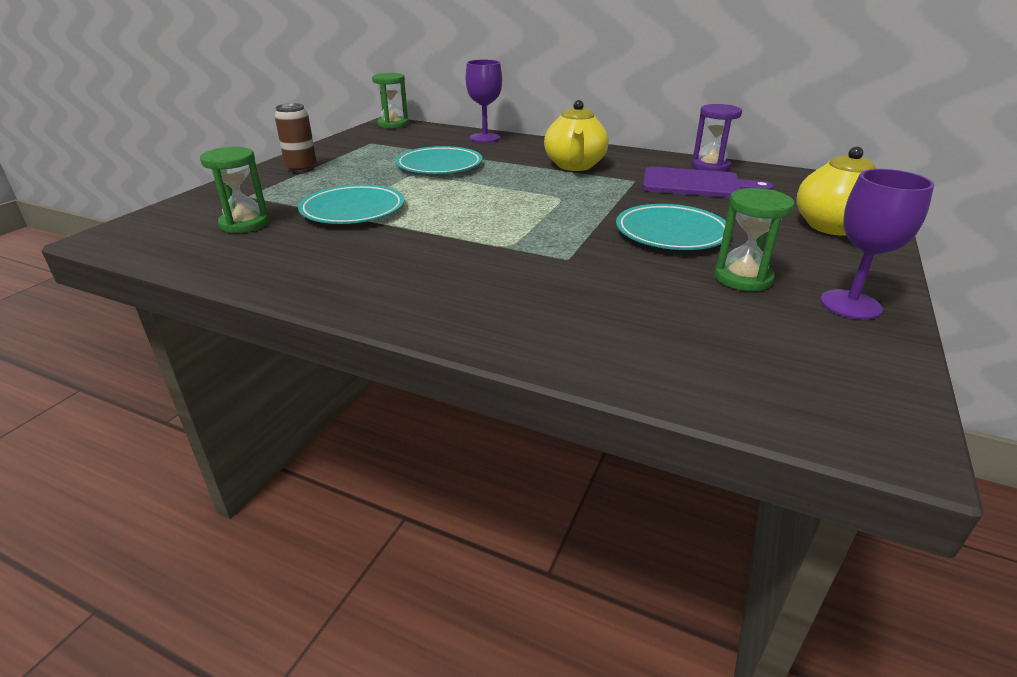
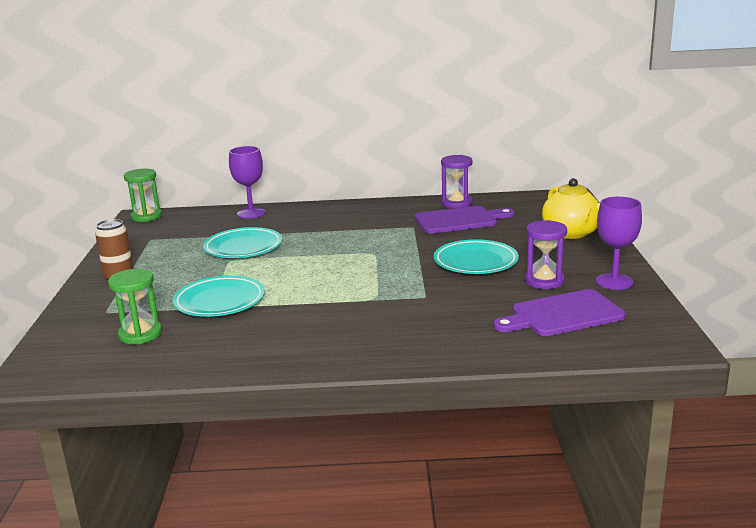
camera: 25 degrees left, 10 degrees down
(575, 166) = (355, 224): yellow teapot -> none
(729, 331) = (562, 315): none -> purple cutting board
(742, 278) = (544, 281): green hourglass -> purple hourglass

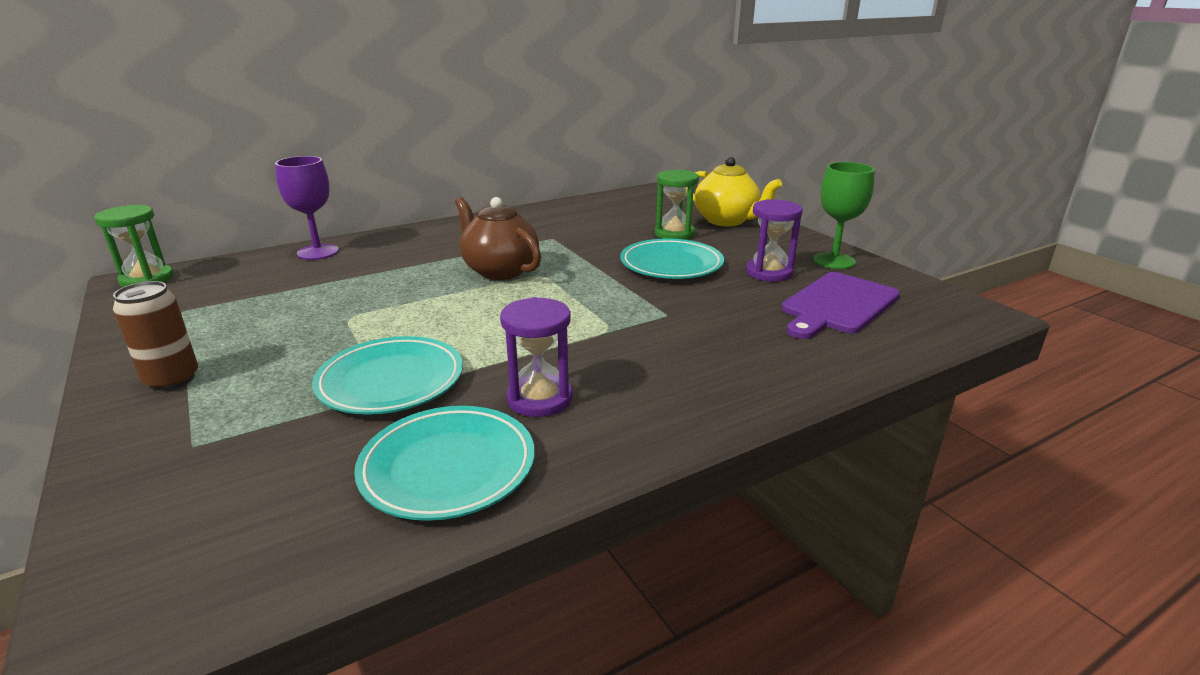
camera: 30 degrees left, 5 degrees up
(140, 334) = (299, 470): green hourglass -> green hourglass (674, 234)
(243, 247) = (351, 297): turquoise plate -> turquoise plate (448, 467)
(349, 245) = (499, 271): none -> brown teapot
(456, 203) = (570, 207): purple hourglass -> purple hourglass (539, 399)
(459, 220) = (596, 224): purple cutting board -> none
(614, 281) = (834, 261): purple goblet -> green goblet

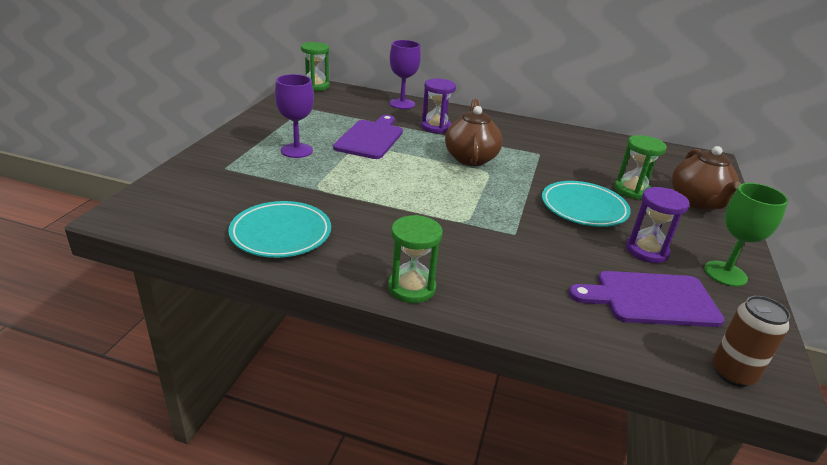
camera: 45 degrees right, 5 degrees up
(172, 379) = (257, 137): brown can -> brown can (732, 373)
(272, 364) = (296, 150): none -> purple goblet
(350, 303) = (370, 138): none -> purple cutting board
(391, 381) = (324, 185): turquoise plate -> none
(539, 399) = (365, 232): purple hourglass -> purple hourglass (436, 127)
(688, 419) = (411, 288): none -> green hourglass
(727, 221) = (698, 202): yellow teapot -> brown teapot

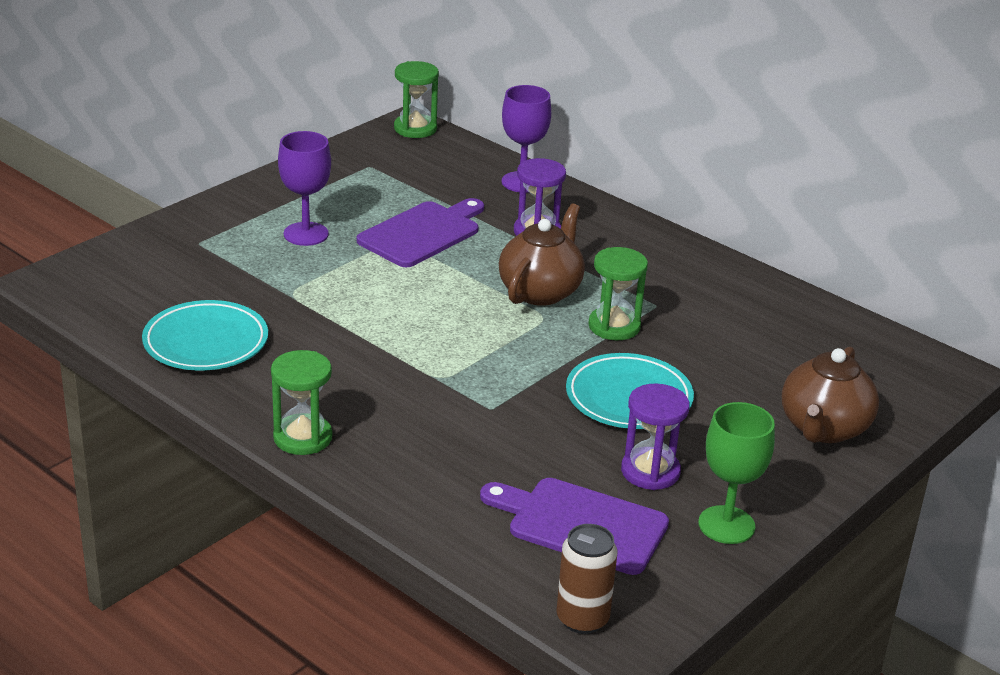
camera: 25 degrees right, 0 degrees up
(632, 190) = (736, 390): green hourglass -> green hourglass (614, 326)

